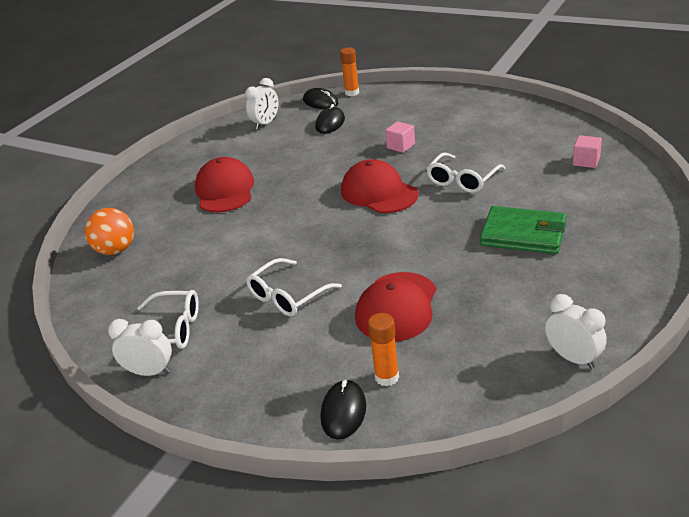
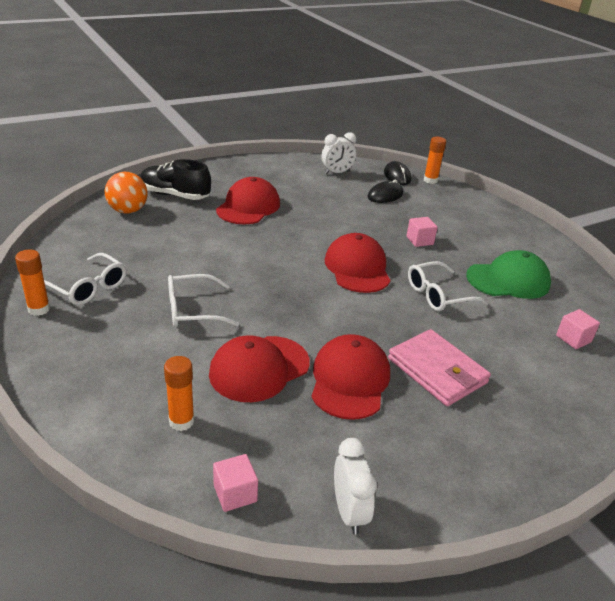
camera: 25 degrees right, 0 degrees up
(143, 214) = (175, 195): none -> black shoe
(150, 372) = (39, 309): white clock -> orange glue stick
(343, 412) = (117, 427): black mouse -> none
(472, 276) = (349, 380): none -> red cap
(486, 396) = (235, 493): none -> pink cube
(499, 143) = (508, 280): none -> green cap
(523, 234) = (437, 370): green wallet -> pink wallet

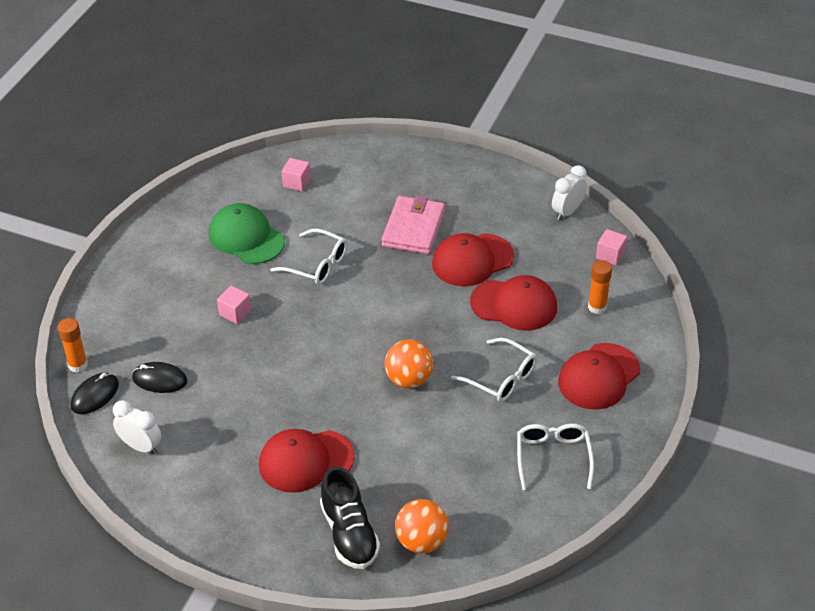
camera: 125 degrees left, 10 degrees up
(39, 309) = (608, 460): orange glue stick -> none
(256, 271) = (408, 379): none -> orange ball
(357, 268) = (330, 326): red cap -> red cap (598, 376)

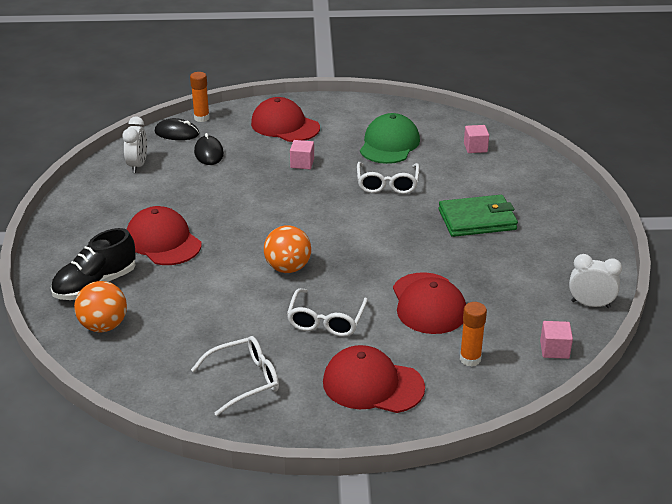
camera: 65 degrees right, 10 degrees down
(413, 228) = (477, 219): pink wallet -> green wallet
(472, 260) = (466, 263): red cap -> red cap (285, 126)

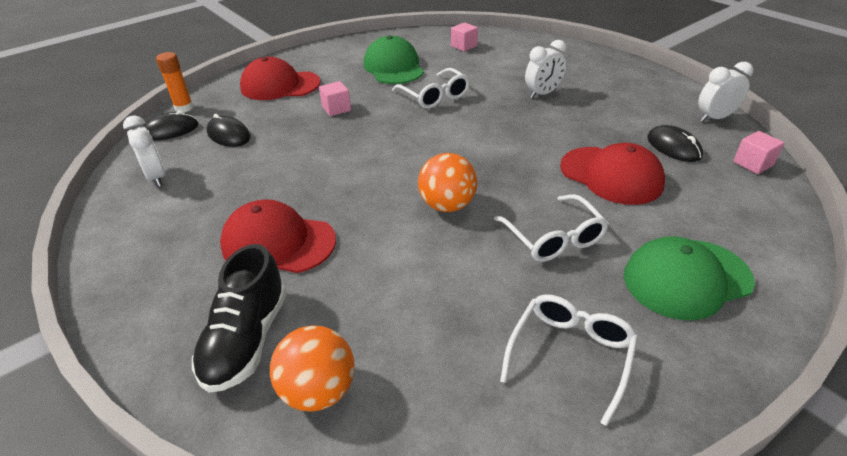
camera: 35 degrees left, 5 degrees up
(372, 384) = (686, 278): red cap -> green cap
(470, 359) = (715, 205): orange glue stick -> none
(477, 219) = (543, 93): green wallet -> white clock
(512, 308) = (673, 147): none -> black mouse

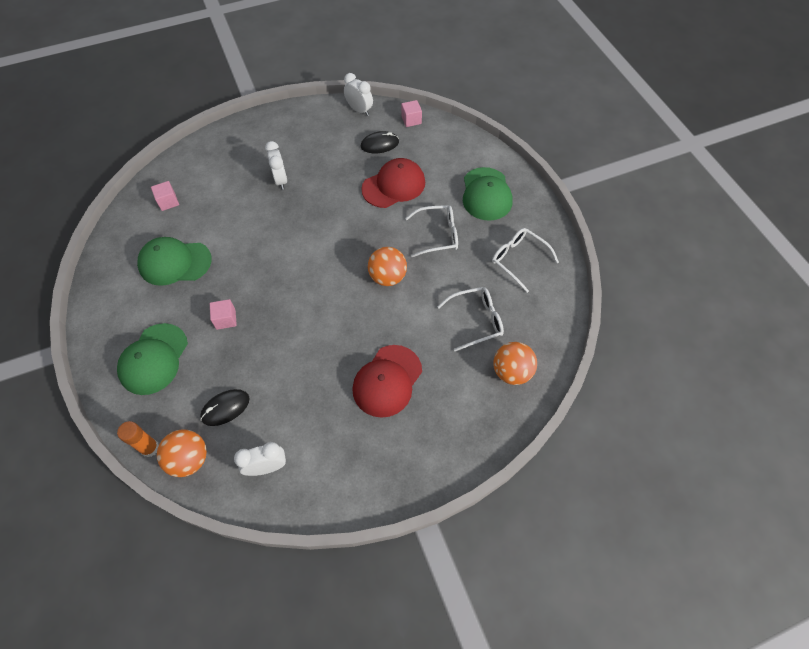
camera: 75 degrees left, 20 degrees up
(170, 130) = (189, 459): black mouse -> orange ball
(247, 339) = (467, 405): black shoe -> none
(280, 85) = (154, 359): red cap -> green cap
(435, 96) = (245, 246): white glasses -> white glasses (476, 320)
(715, 118) = (359, 110): white clock -> white clock turned 135 degrees clockwise

